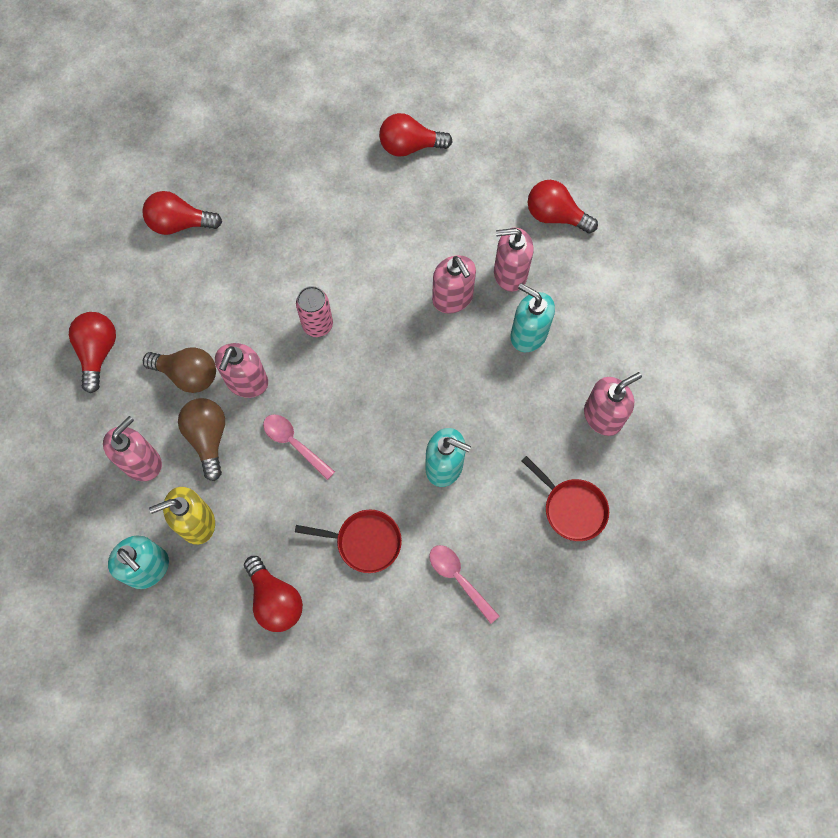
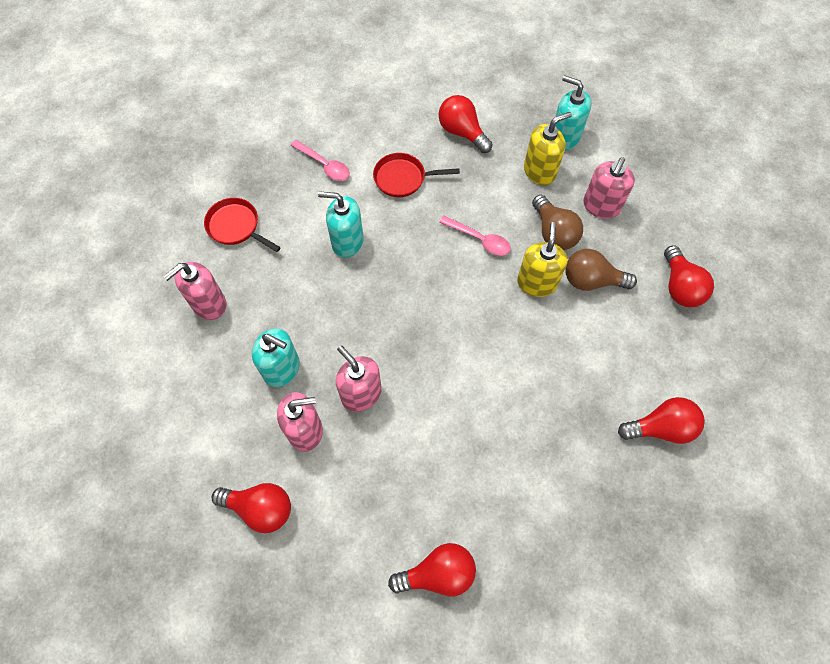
camera: 170 degrees right, 5 degrees down
(247, 382) = (536, 283): pink soap dispenser -> yellow soap dispenser
(317, 325) = (487, 345): pink can -> none

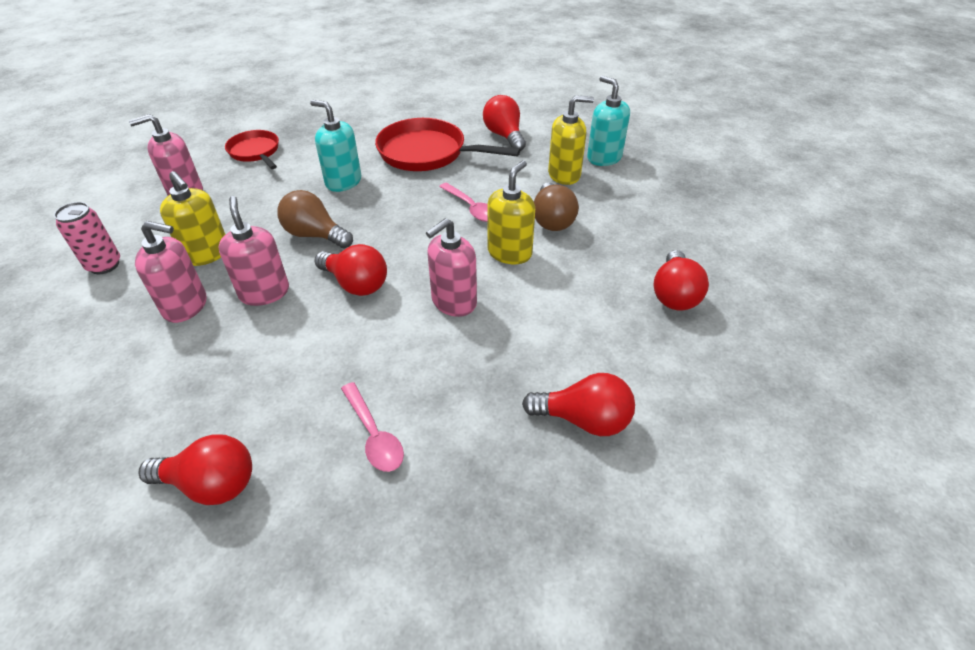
camera: 20 degrees right, 20 degrees down
(199, 412) = (104, 265): none -> pink can
(260, 508) = (84, 357): red light bulb -> red light bulb (356, 284)
(282, 369) = (207, 254): turquoise soap dispenser -> yellow soap dispenser
(324, 165) = (363, 131): pink spoon -> pink spoon (373, 434)
(403, 178) = (428, 153): red pan -> red pan, size x1.68
(591, 280) = (572, 265): brown light bulb -> brown light bulb (315, 235)
(601, 206) = (615, 212): pink soap dispenser -> pink soap dispenser (453, 302)

